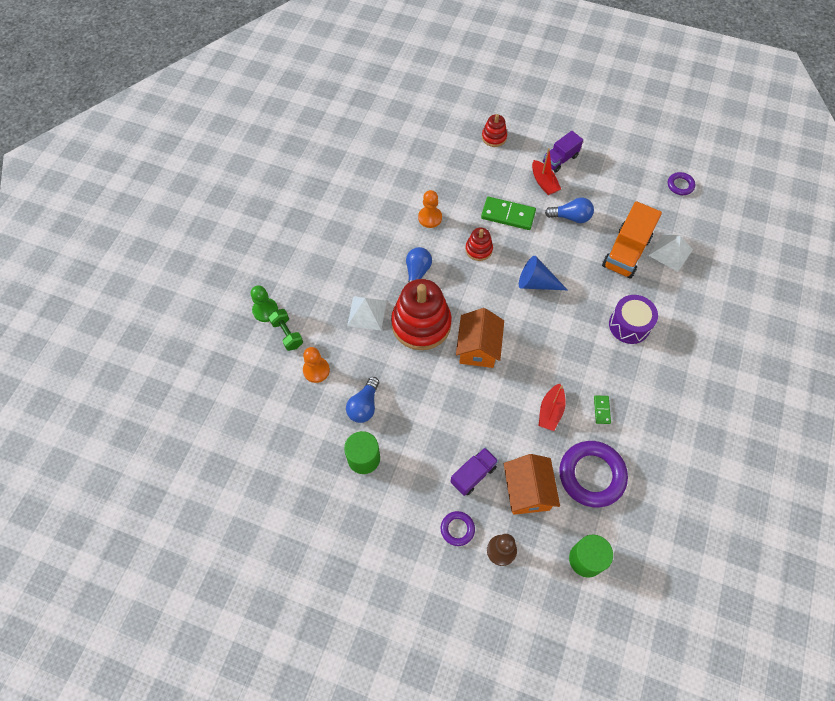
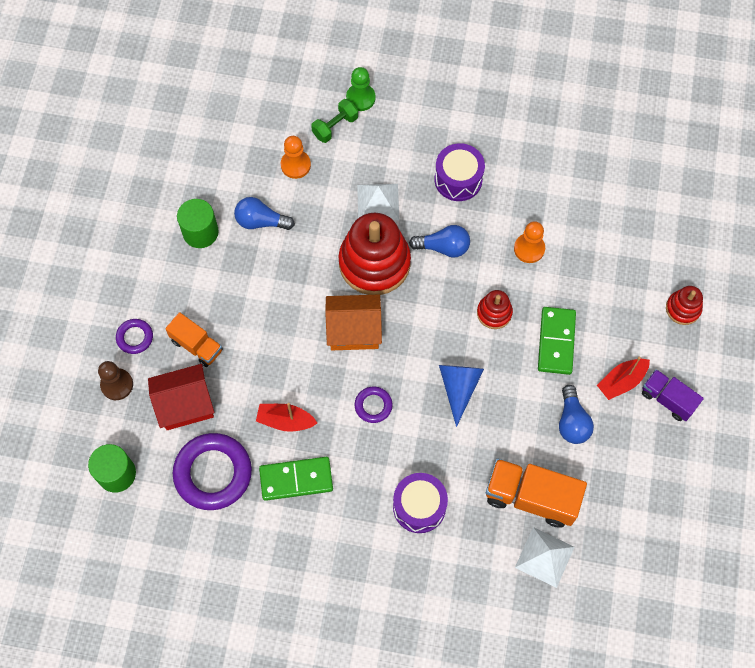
camera: 80 degrees right, 5 degrees up
(360, 253) = (458, 179): none -> purple drum
(473, 475) = (197, 345): purple truck -> orange truck
(527, 491) = (185, 404): orange house -> red house
(602, 410) = (296, 479): green domino -> green domino, size x1.99
(680, 185) = (664, 568): purple ring -> purple ring (373, 405)

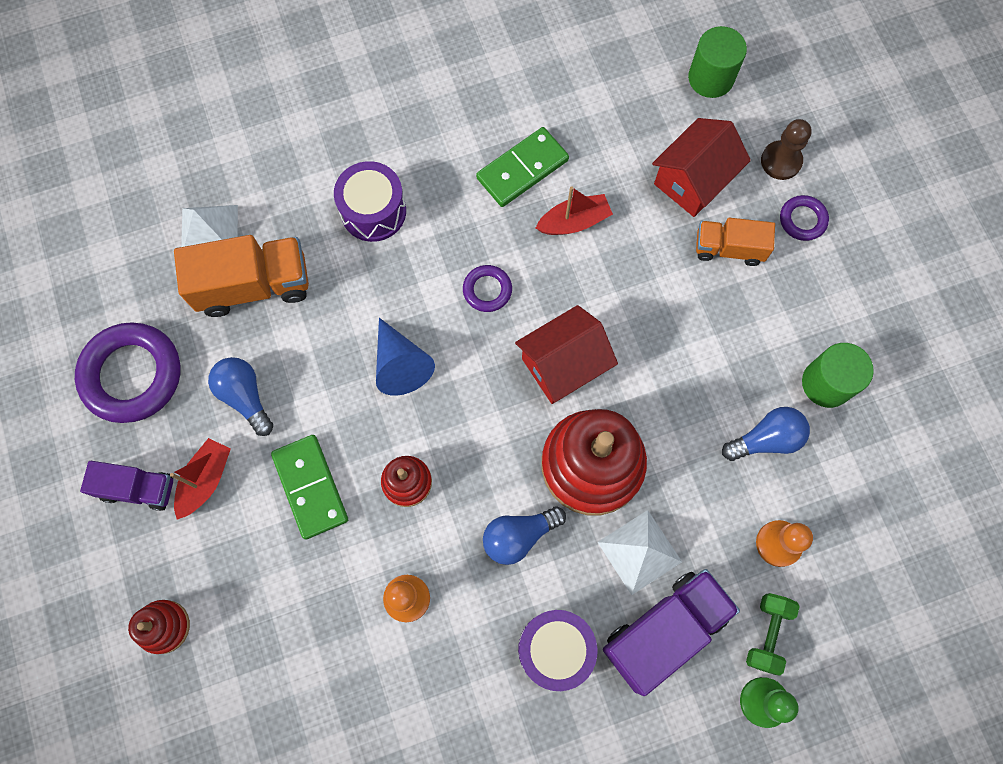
camera: 150 degrees right, 5 degrees up
(213, 473) = (613, 130): purple ring -> purple ring (132, 375)
(354, 330) = (563, 365): orange house -> red house
(391, 157) = (664, 630): none -> purple truck

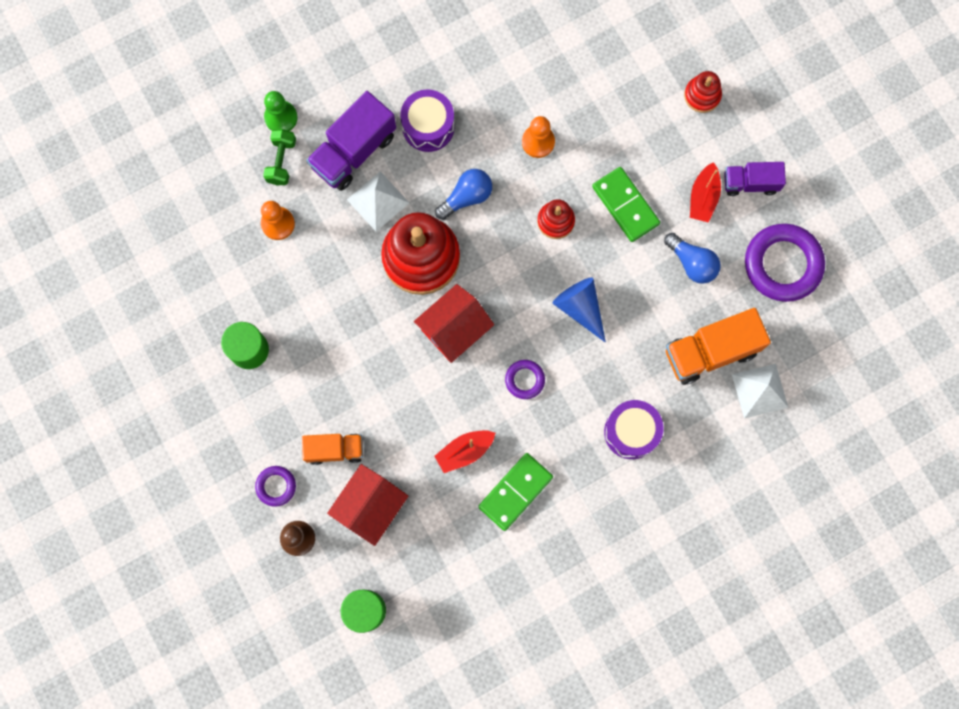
camera: 170 degrees right, 5 degrees up
(766, 439) = (292, 298): blue light bulb -> none

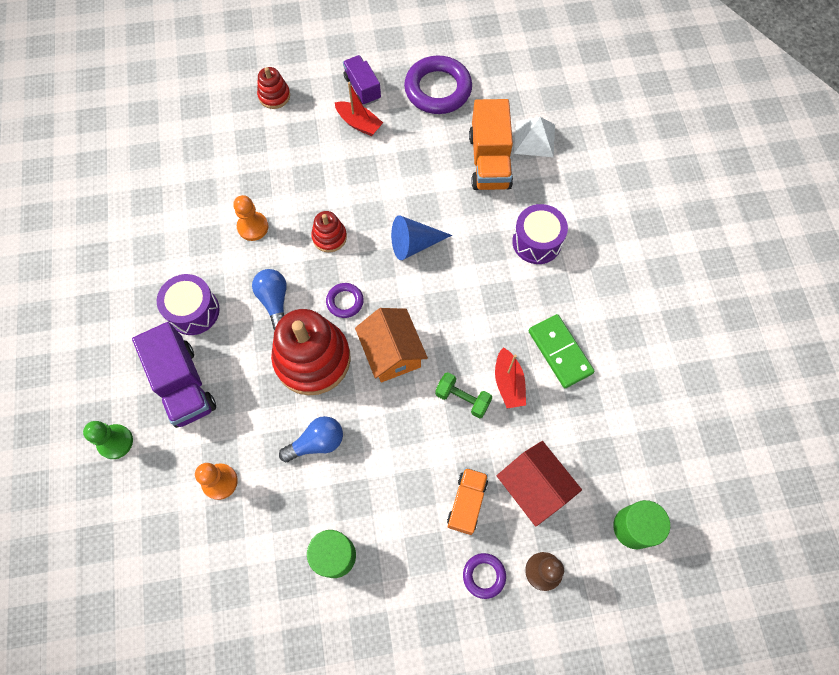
camera: 70 degrees left, 10 degrees down
(281, 161) = (159, 456): green dumbbell -> green dumbbell (462, 399)
(378, 201) = (242, 379): white pyramid -> none
(454, 329) = (392, 353): red house -> orange house
(524, 380) = (461, 310): purple ring -> purple ring (345, 302)
(625, 205) = (340, 180): green domino -> none
(692, 263) = (410, 149): blue light bulb -> blue light bulb (317, 443)
(750, 183) = (362, 88): purple truck -> purple truck turned 135 degrees clockwise

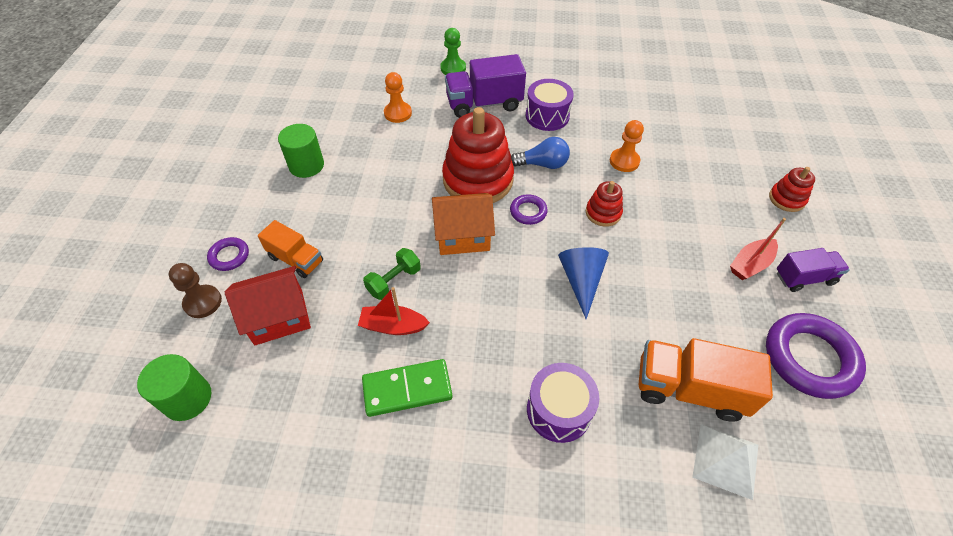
camera: 105 degrees right, 15 degrees down
(317, 443) = (401, 170): blue light bulb -> none

